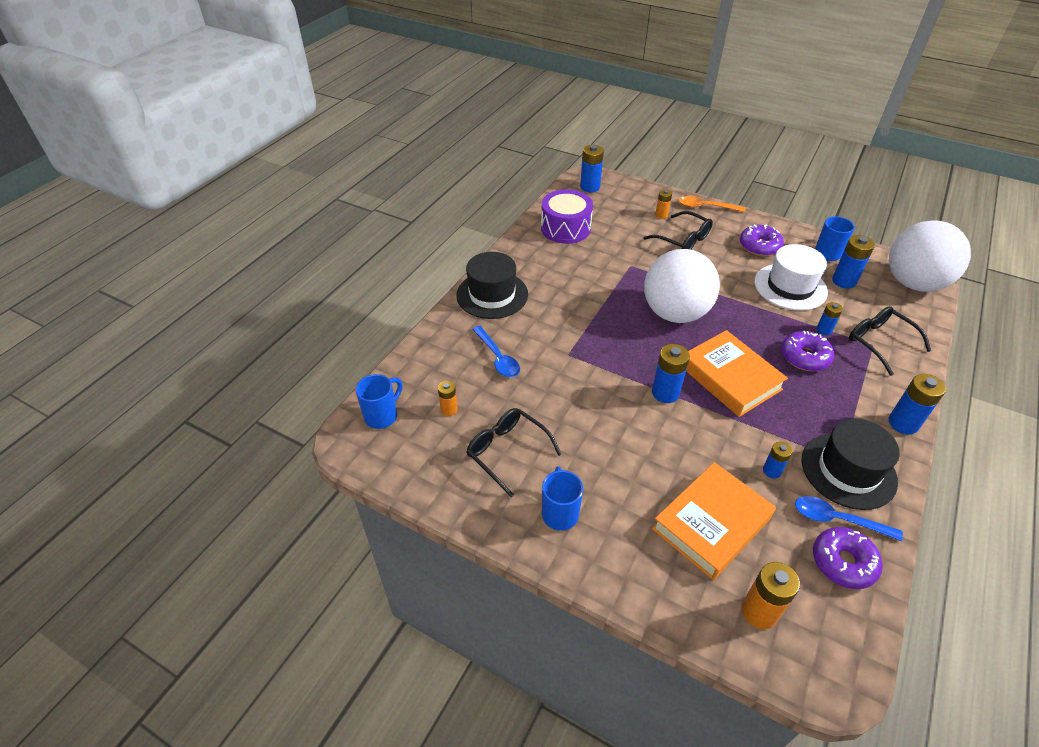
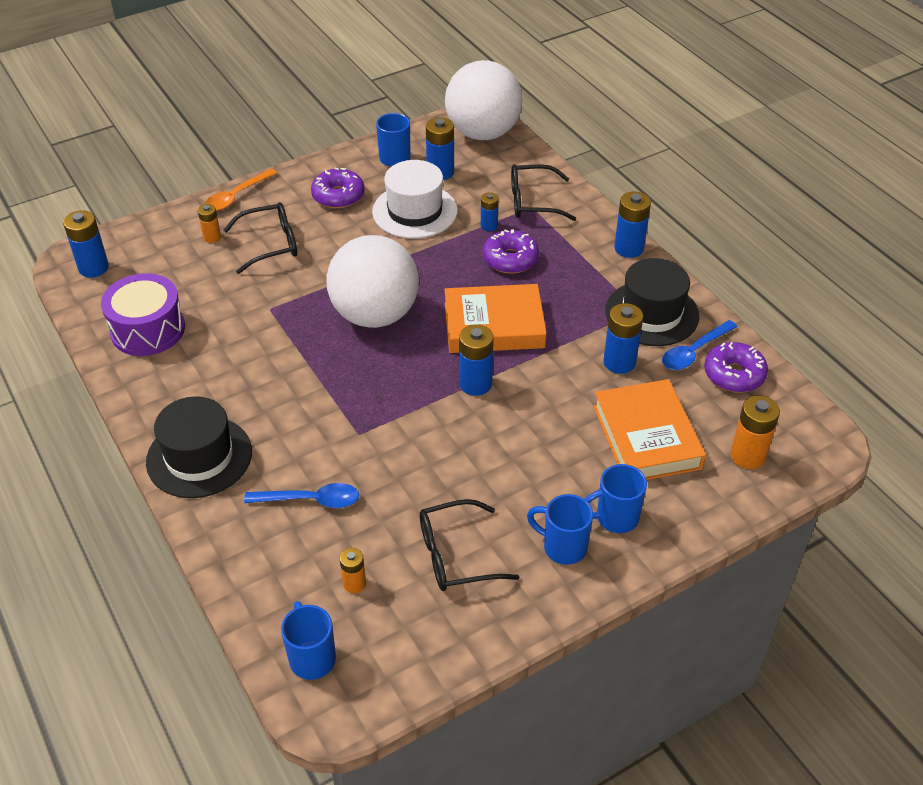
camera: 60 degrees left, 0 degrees up
(612, 536) = (615, 518): none -> blue mug
(772, 471) = (619, 362): blue battery -> blue battery, size x1.67

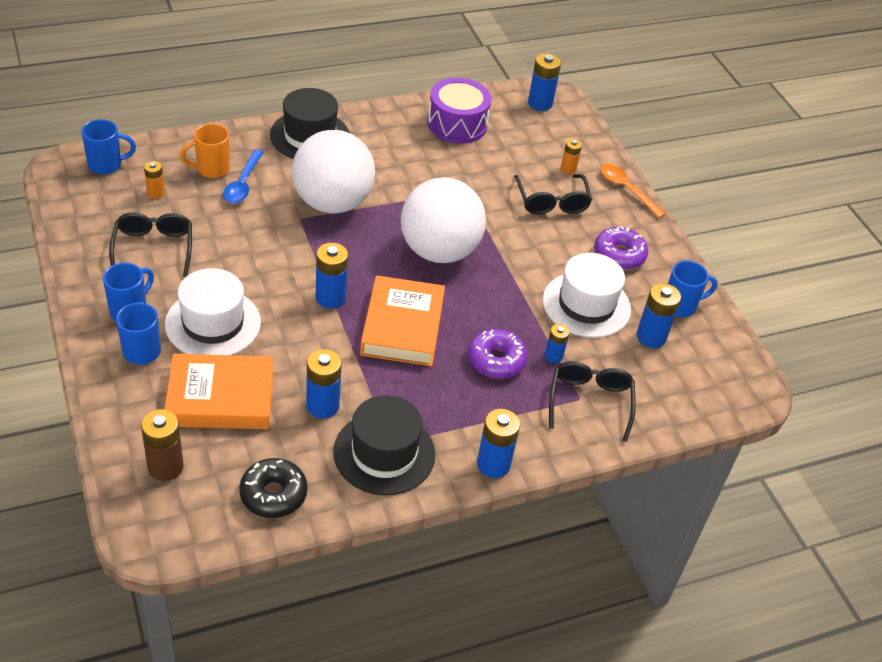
camera: 95 degrees right, 0 degrees up
(290, 539) = (211, 169): none -> orange mug
(483, 133) = (723, 388): white ball -> white ball (332, 203)
(551, 469) = (213, 323): none -> white hat
(694, 352) = (317, 471): blue spoon -> none
(734, 374) = (273, 494): purple donut -> black donut
(747, 456) = (165, 467): orange battery -> brown battery

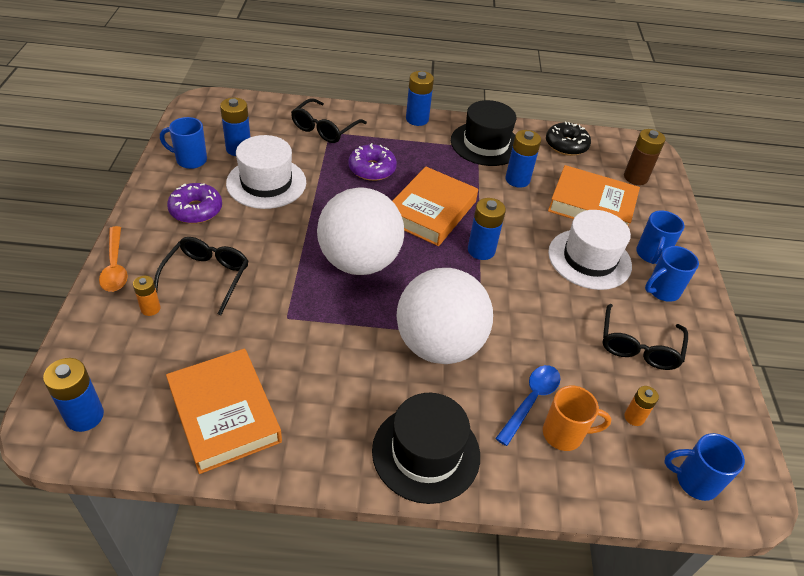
camera: 155 degrees left, 0 degrees up
(457, 124) = (224, 414): purple drum -> orange book
(553, 356) = (326, 159): blue battery -> none

